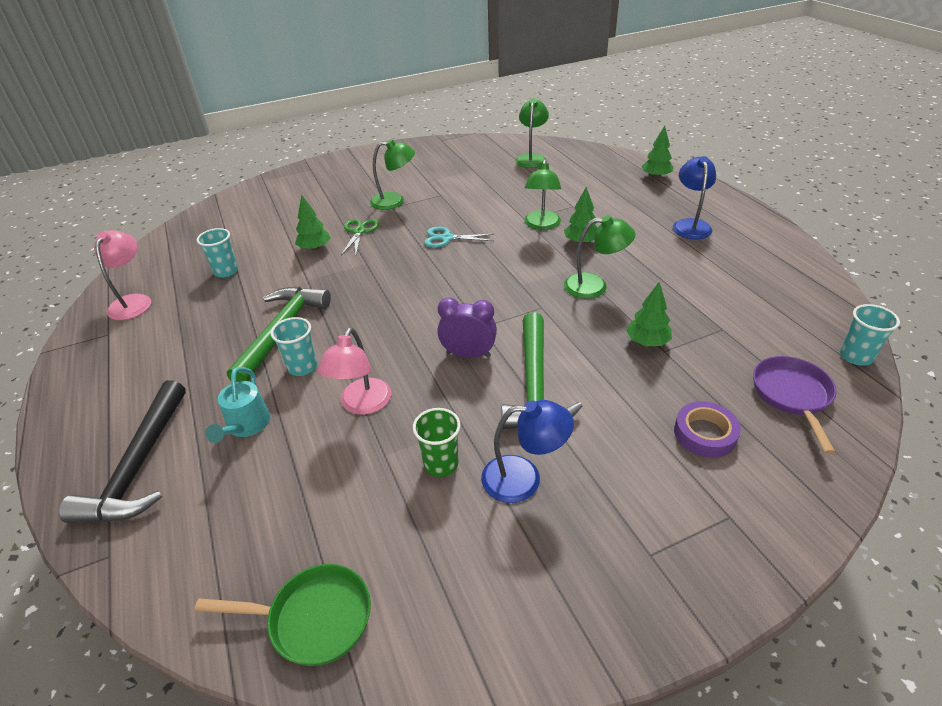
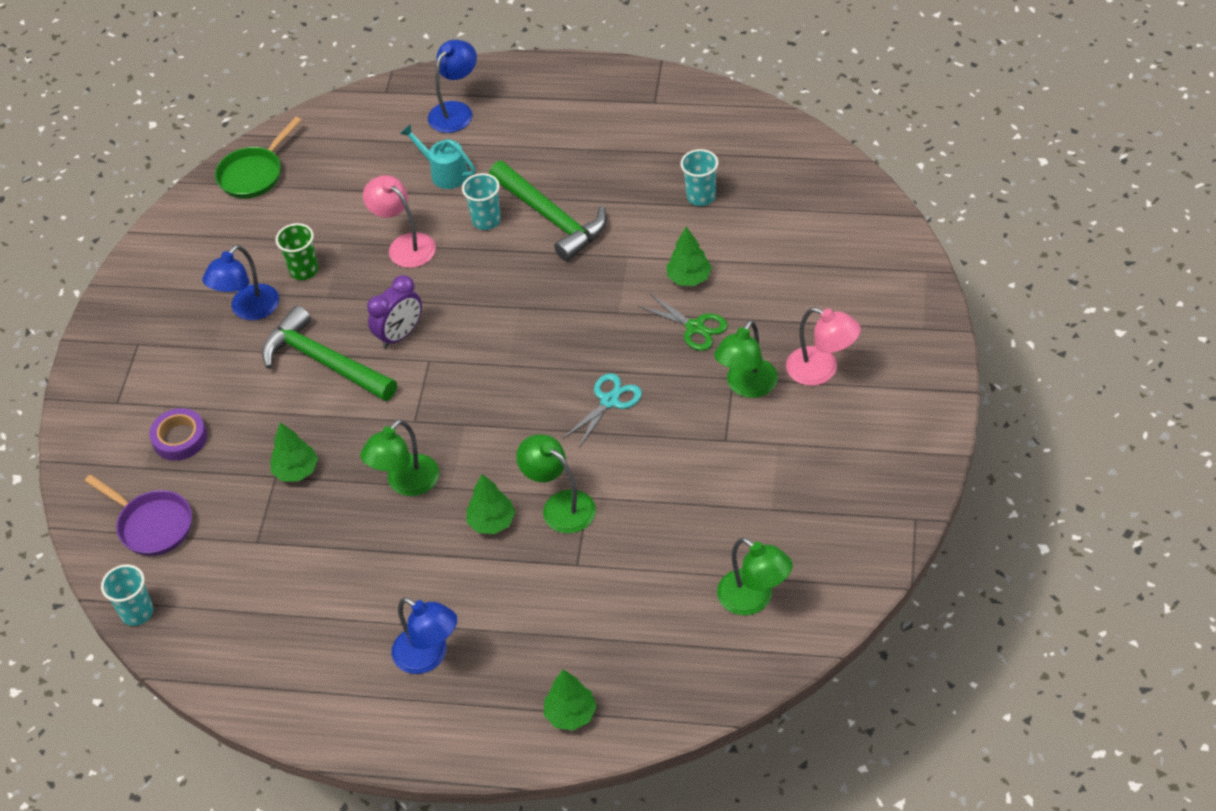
camera: 125 degrees right, 10 degrees up
(133, 301) = (699, 122): pink lamp -> pink lamp (821, 370)
(139, 466) = (456, 111): black hammer -> blue lamp

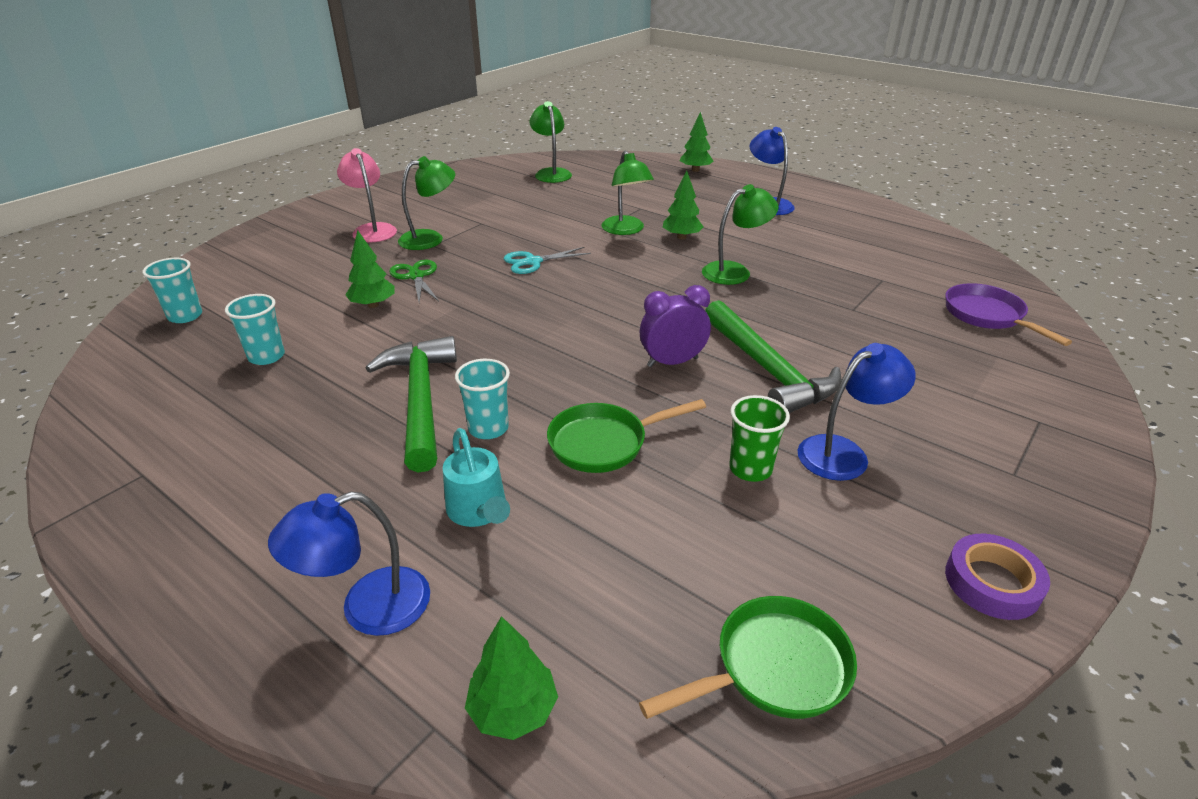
camera: 155 degrees left, 15 degrees down
(137, 612) = (1000, 275): turquoise cup -> turquoise cup (185, 316)
(180, 438) = (954, 364): purple tape -> purple tape (992, 582)
(296, 471) = (831, 306): green tree -> green tree (513, 710)
(405, 245) = (604, 443): pink lamp -> green pan

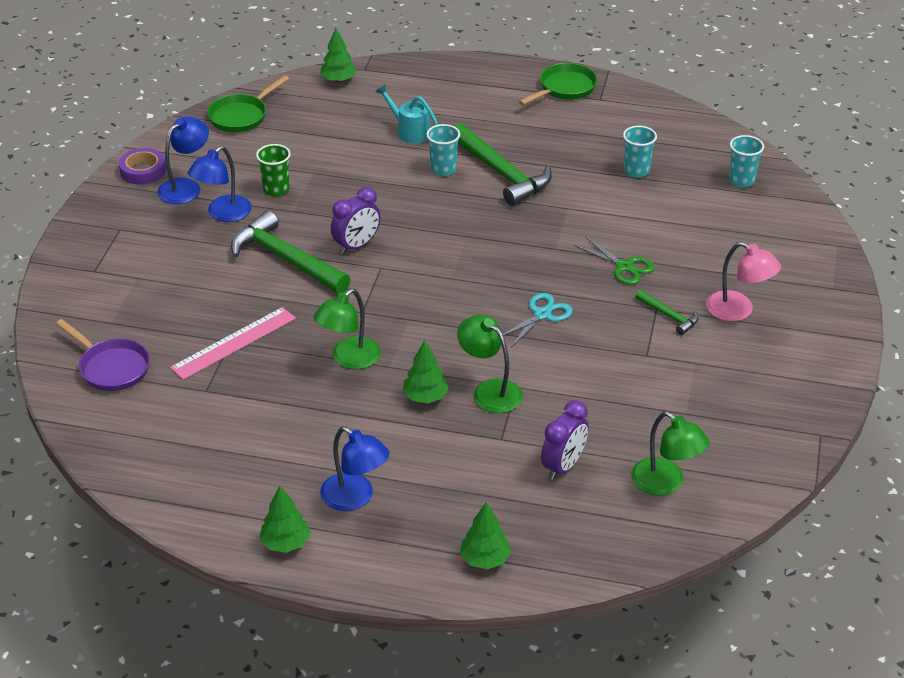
camera: 155 degrees right, 5 degrees up
(368, 608) = (424, 88): blue lamp -> blue lamp (186, 187)
(373, 305) = (622, 229): green tree -> green tree (285, 543)
(430, 238) = (669, 316): green lamp -> green hammer
(604, 443) = (368, 180): green pan -> green pan (564, 88)
(609, 190) = (563, 466): none -> purple clock
(849, 307) = (233, 343): none -> pink ruler

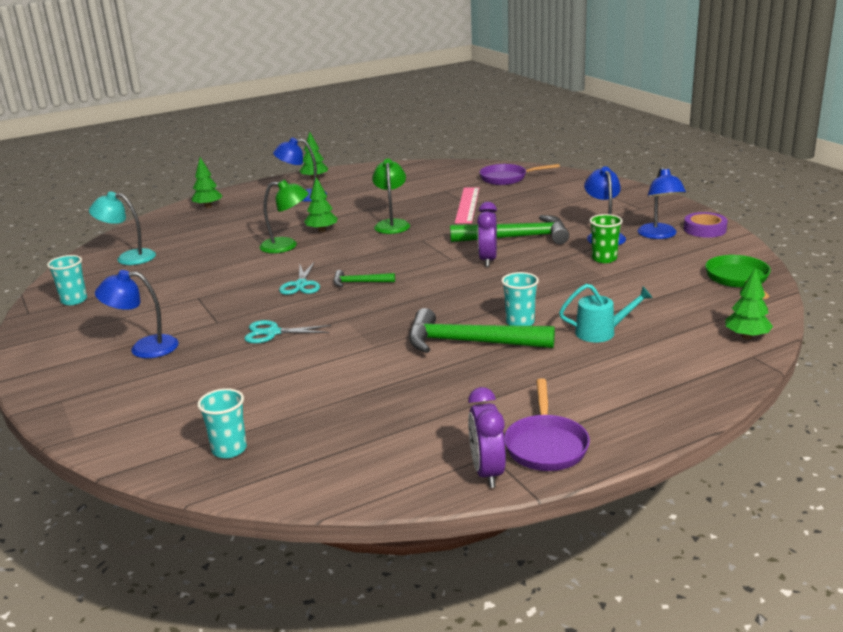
camera: 140 degrees right, 15 degrees down
(563, 466) = (201, 241): purple clock -> purple clock (487, 472)
(564, 88) = (546, 445): green pan -> purple pan
(624, 267) = (272, 333): green scissors -> turquoise scissors
(636, 171) = (351, 404): turquoise cup -> turquoise cup (74, 300)
(665, 483) = (128, 258): green lamp -> turquoise lamp
(669, 316) = (202, 322): green hammer -> green hammer (359, 282)
(738, 311) = (144, 348): pink lamp -> blue lamp

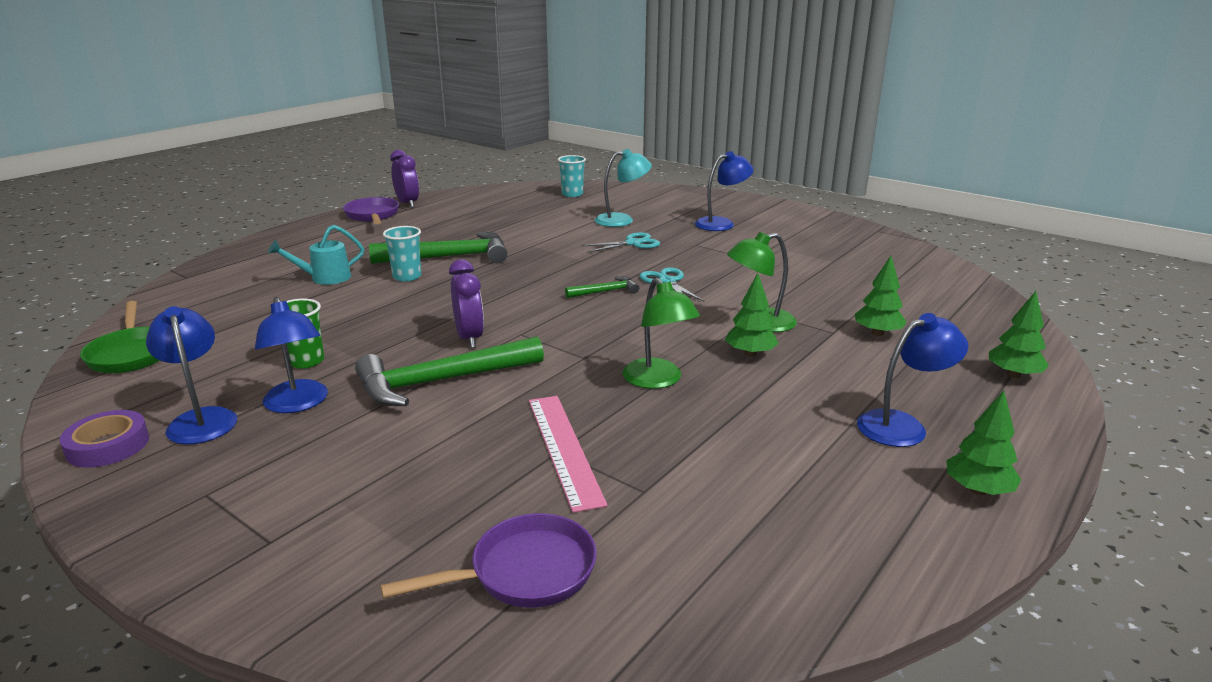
camera: 155 degrees right, 0 degrees up
(74, 300) = (864, 242): turquoise cup -> none
(128, 258) = (919, 284): turquoise lamp -> turquoise lamp (622, 220)
(746, 336) = (178, 291): green tree -> green tree (877, 333)

